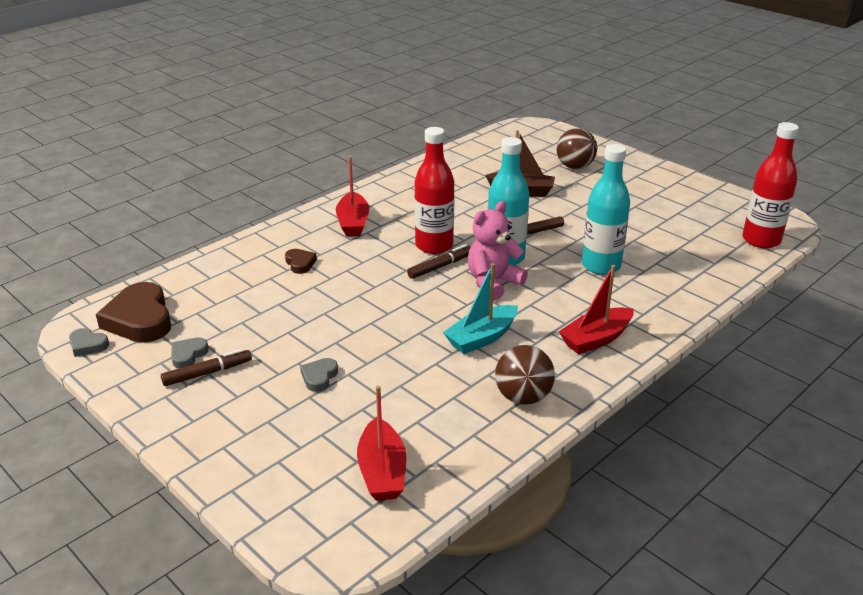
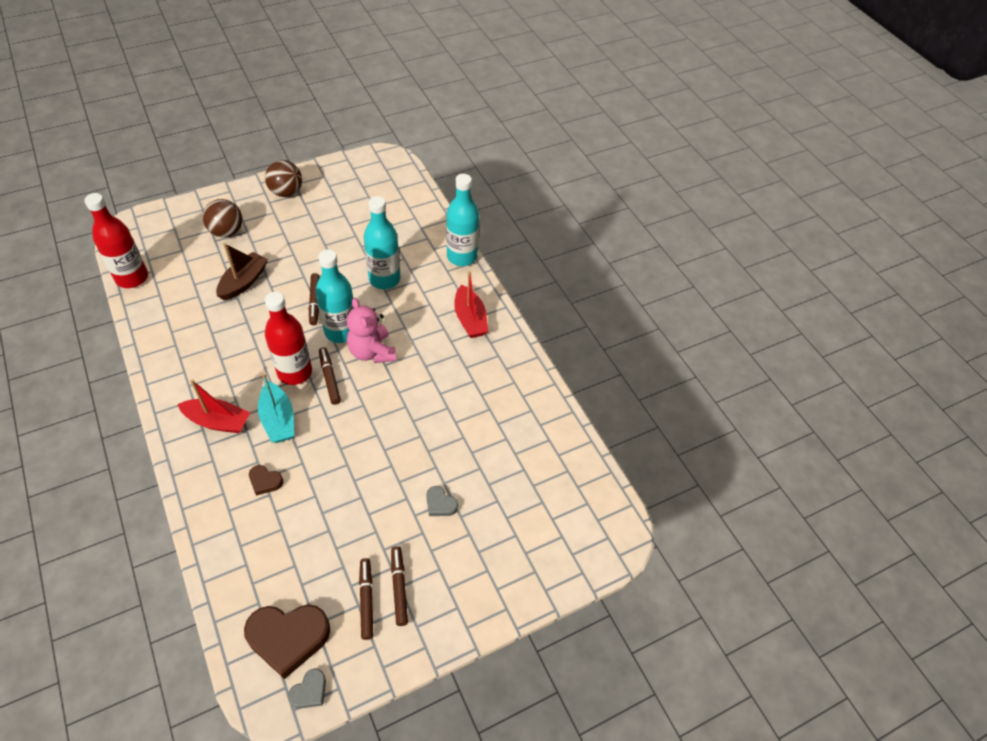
camera: 75 degrees left, 20 degrees up
(188, 355) = (366, 600): grey heart -> brown marker
(300, 263) = (265, 481): brown heart -> brown heart turned 150 degrees counterclockwise
(382, 471) = (558, 489): red boat -> none
(482, 338) = (438, 383): turquoise boat -> turquoise boat (278, 420)
(523, 397) = (514, 383): brown ball -> brown ball (286, 192)
(690, 310) = (462, 256): none -> turquoise bottle
(761, 240) = (401, 181): red bottle -> red bottle (132, 278)

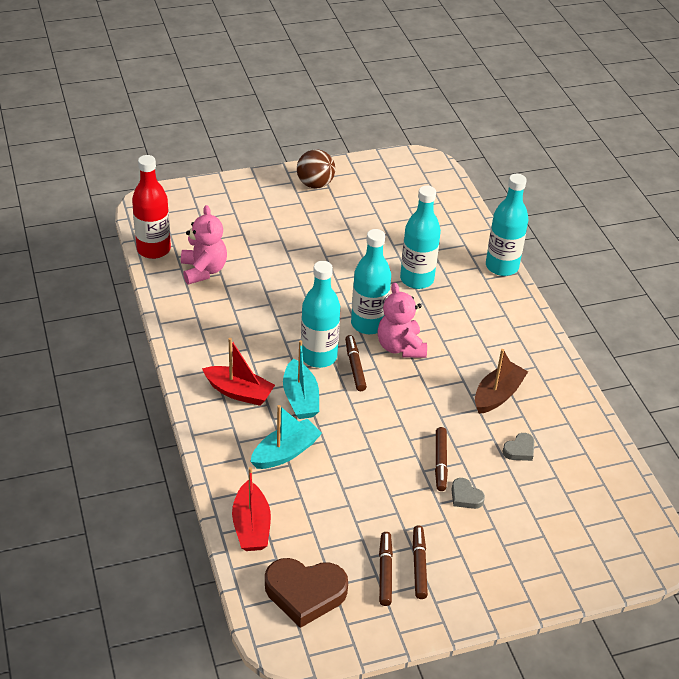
camera: 10 degrees right, 10 degrees down
(181, 294) = (203, 270): none -> pink teddy bear
(227, 231) = (251, 216): brown ball -> none
(244, 282) = (268, 266): brown boat -> brown boat (497, 395)
(265, 481) = (285, 452): brown heart -> turquoise boat
(295, 372) = (318, 356): red bottle -> turquoise bottle
(309, 691) = (324, 642): grey heart -> grey heart (519, 450)
(315, 302) = (342, 293): brown marker -> brown marker (440, 462)
(470, 319) = (507, 328): red boat -> red boat (251, 526)

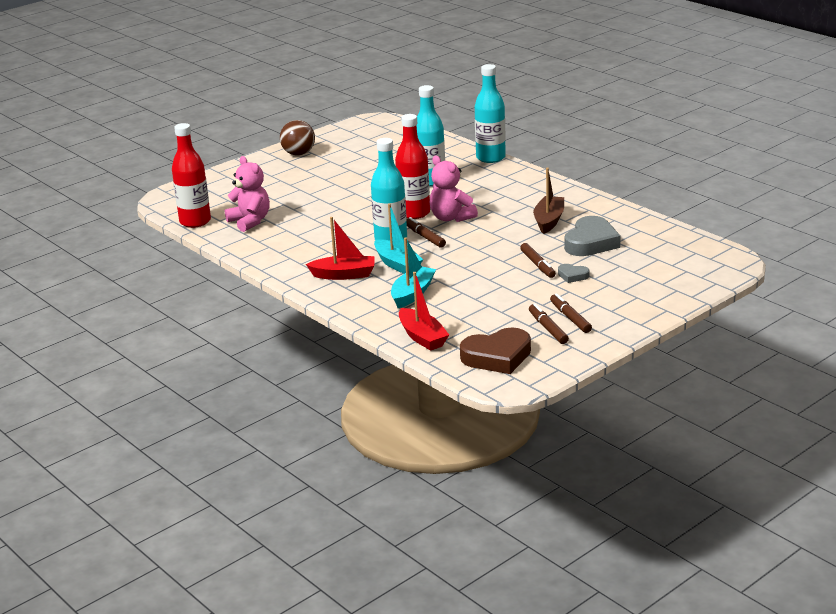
camera: 20 degrees left, 15 degrees down
(368, 324) = (414, 213): turquoise bottle -> red bottle
(519, 450) = (591, 242): grey heart -> grey heart, size x2.07

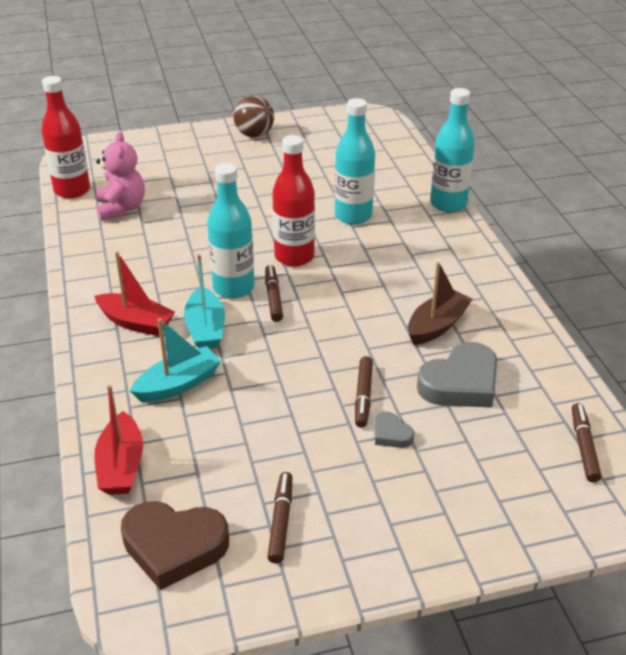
camera: 25 degrees right, 10 degrees up
(451, 218) = (328, 278): pink teddy bear -> none
(570, 318) = (325, 514): brown marker -> brown marker (583, 446)

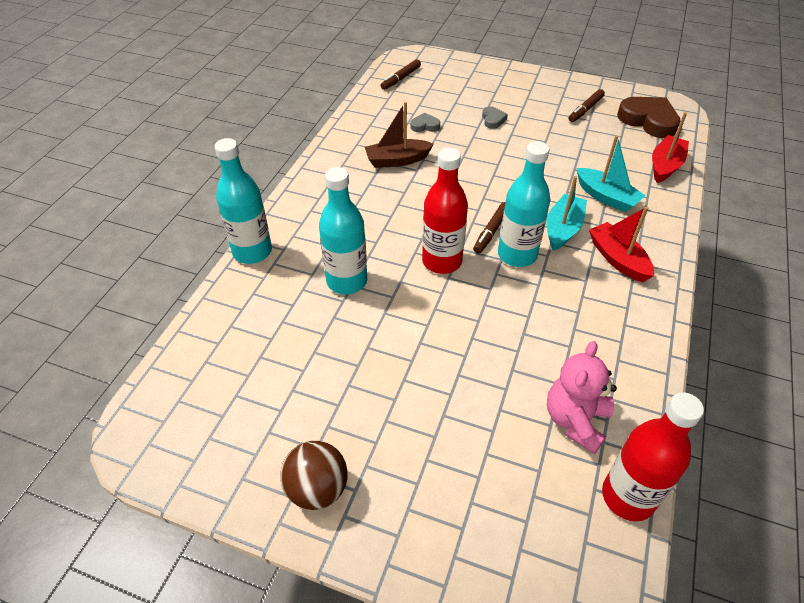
camera: 145 degrees left, 10 degrees up
(178, 384) = (606, 197): turquoise boat -> turquoise boat turned 135 degrees counterclockwise
(363, 396) = (489, 142): brown marker -> none
(460, 383) = (425, 126): grey heart -> grey heart, size x0.48

